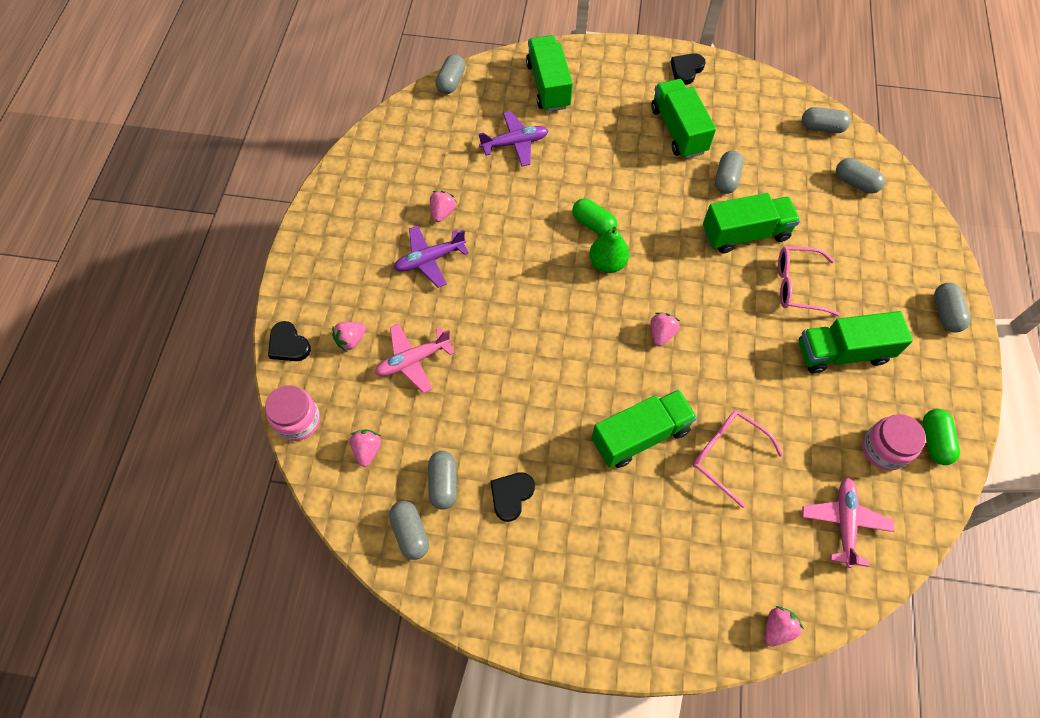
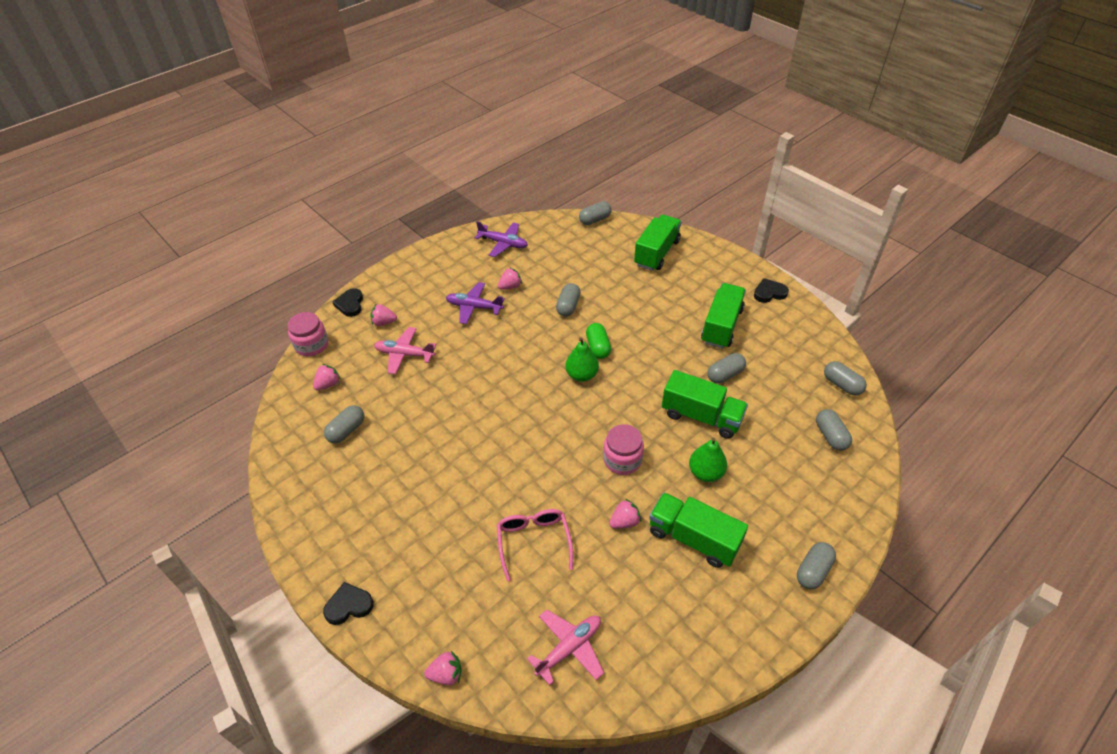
camera: 40 degrees right, 15 degrees down
(410, 533) = (300, 443): grey capsule -> grey capsule (568, 306)
(511, 495) = (375, 465): black heart -> black heart (349, 605)
(515, 143) = (597, 274): purple plane -> purple plane (503, 243)
(640, 435) = (489, 488): green truck -> none
(661, 334) = (571, 438): pink strawberry -> pink strawberry (624, 522)
(797, 285) = (705, 473): pink glasses -> green pear
(884, 449) = (655, 624): pink jar -> pink jar (622, 460)
(934, 441) = (703, 650): green capsule -> none

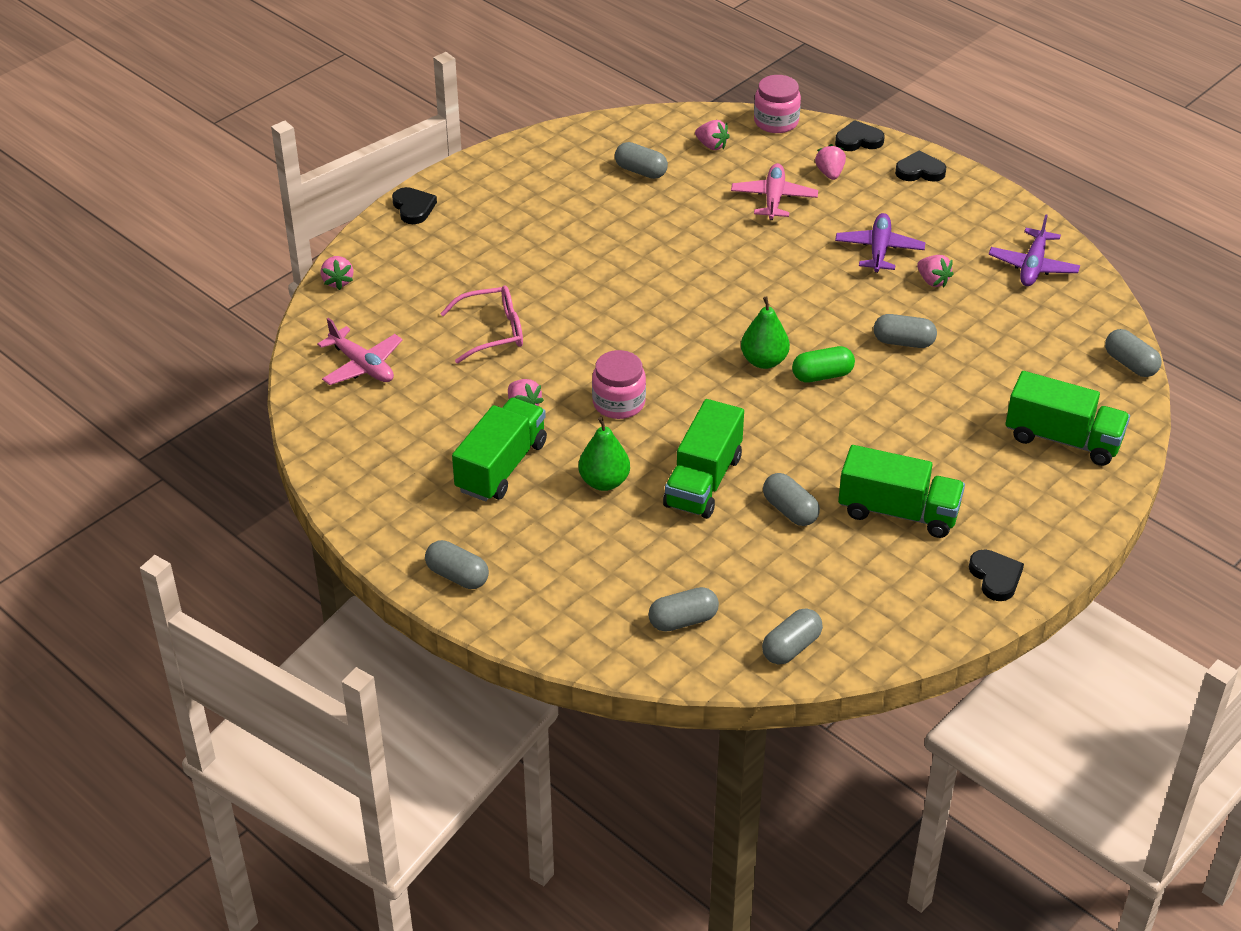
camera: 85 degrees right, 5 degrees down
(394, 279) = (920, 171): none -> black heart

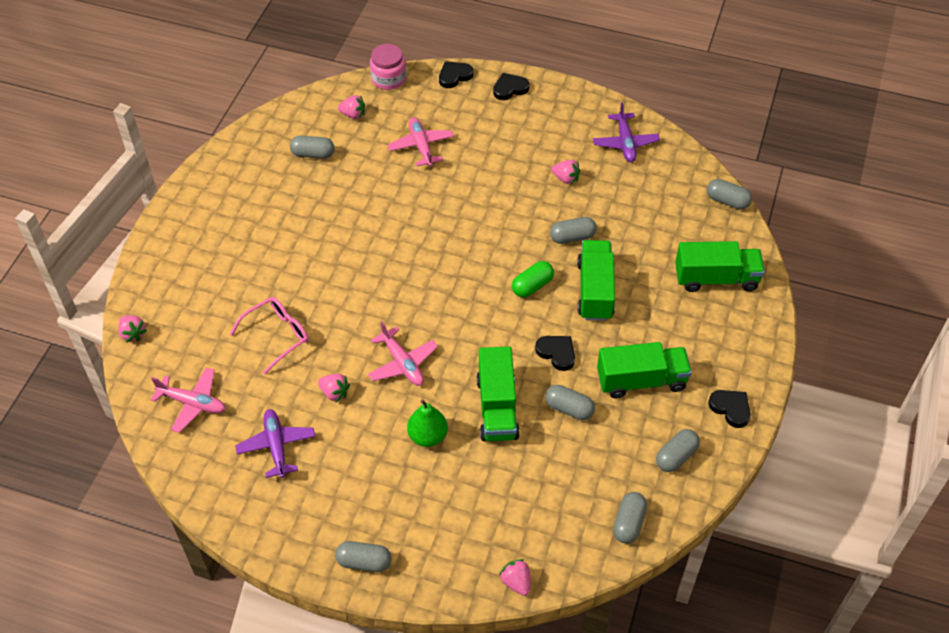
camera: 25 degrees left, 10 degrees up
(413, 208) = (157, 245): black heart -> black heart (557, 353)
(501, 466) = (346, 452): green truck -> green truck (595, 290)
(618, 403) = (402, 363): pink jar -> pink plane
(683, 620) = (544, 532): grey capsule -> grey capsule (676, 456)
(764, 361) = (486, 288): green pear -> none
(830, 173) = (449, 111): pink strawberry -> pink strawberry (516, 582)
(879, 250) = (516, 165): purple plane -> purple plane (276, 446)

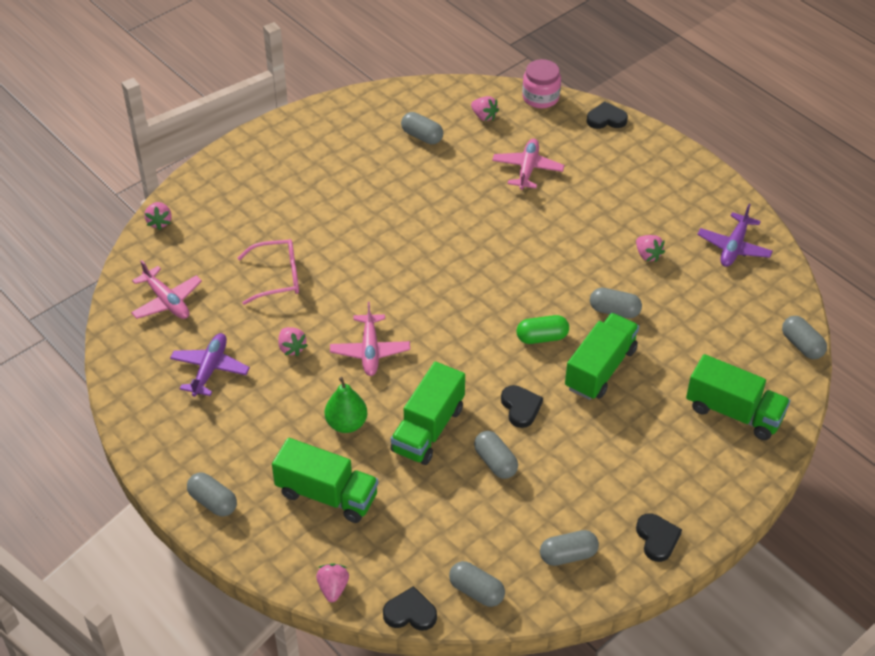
camera: 30 degrees right, 5 degrees down
(510, 88) = (653, 151): black heart -> black heart (410, 613)
(629, 523) = (476, 591): grey capsule -> grey capsule turned 75 degrees clockwise
(641, 380) = (585, 470): green truck -> green truck (327, 495)

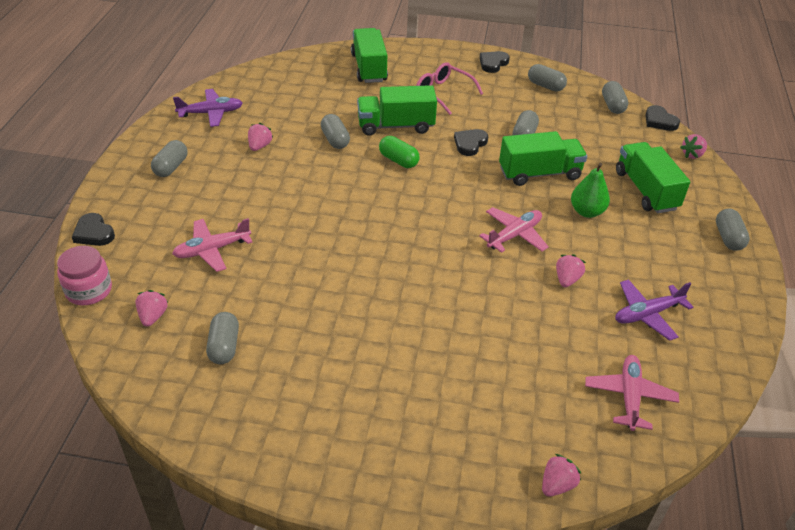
camera: 130 degrees left, 5 degrees down
(278, 277) = (512, 336): pink glasses -> pink glasses (443, 93)
(802, 345) = (282, 62): grey capsule -> grey capsule (171, 167)

